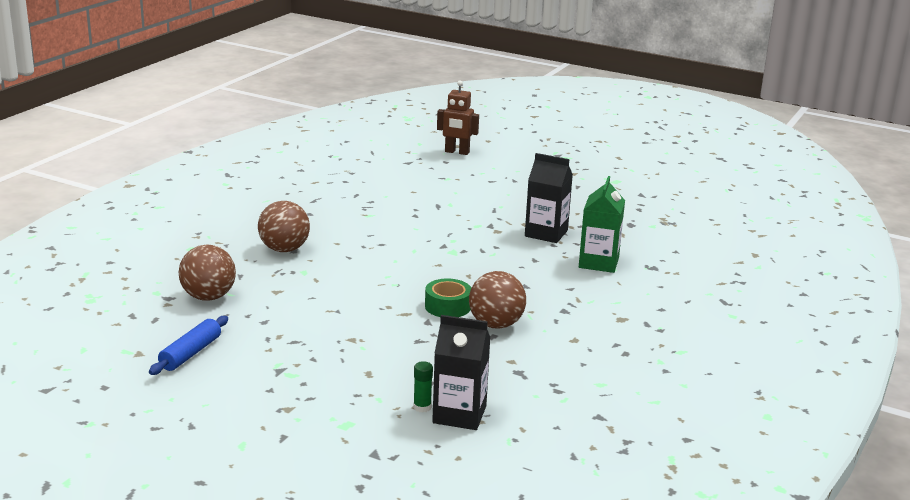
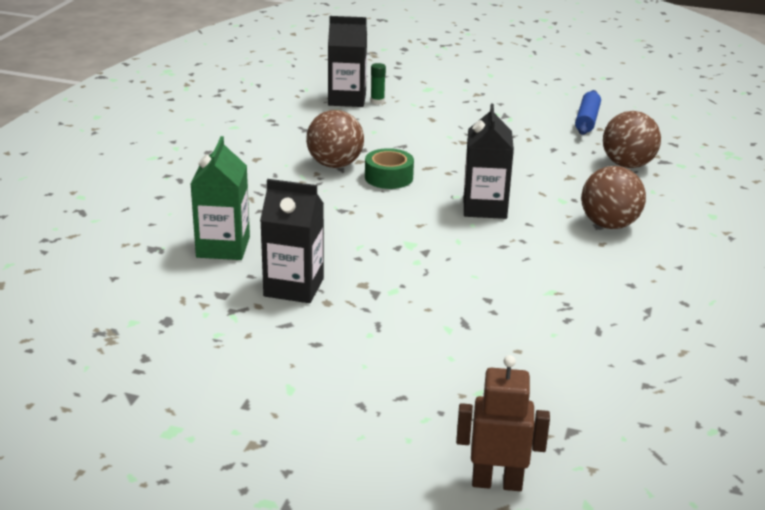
camera: 170 degrees right, 5 degrees up
(376, 272) = (485, 207): none -> black carton

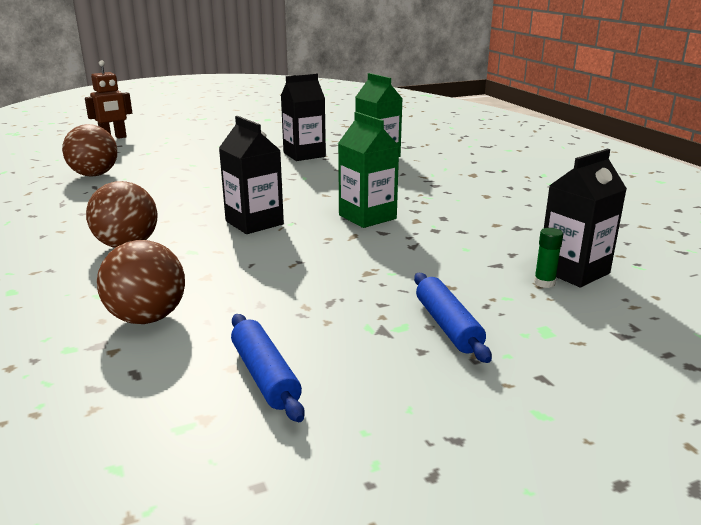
camera: 140 degrees right, 5 degrees down
(335, 165) = (426, 211): brown ball -> brown ball (94, 175)
(388, 177) = (367, 217): green tape -> green carton
(469, 105) = (448, 326): none -> blue rolling pin

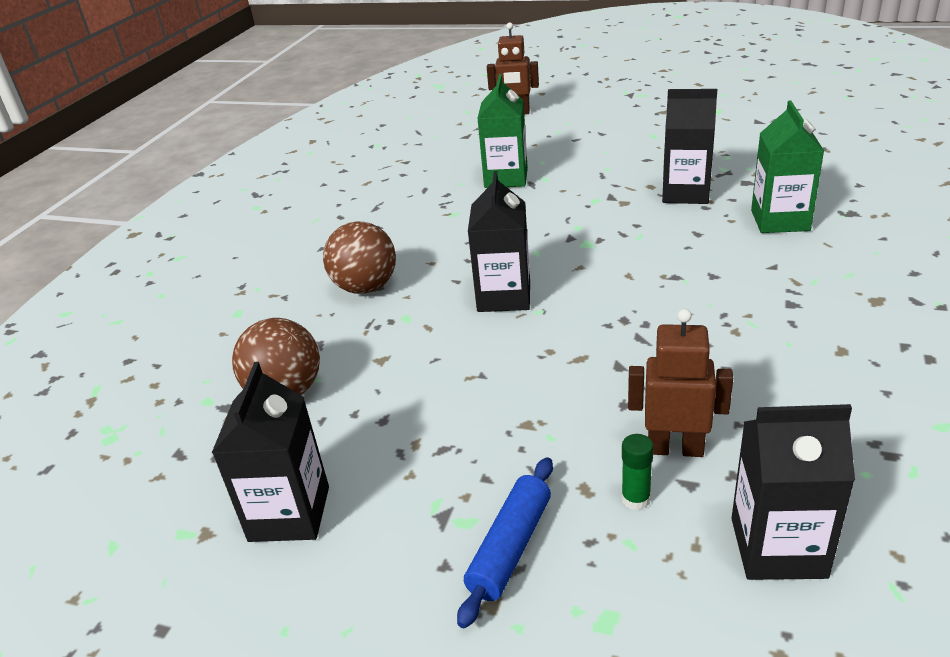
camera: 45 degrees right, 10 degrees up
(94, 175) = (441, 171): brown ball -> none
(265, 376) = (289, 514): blue rolling pin -> black carton
(367, 217) = (631, 332): green carton -> green carton (506, 178)
(468, 254) = (675, 448): none -> brown robot
(544, 283) = (709, 545): green glue stick -> green glue stick (636, 499)

